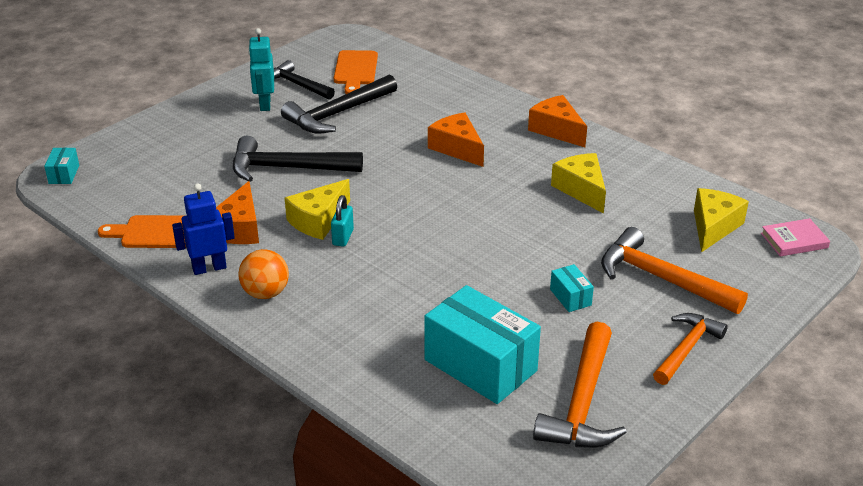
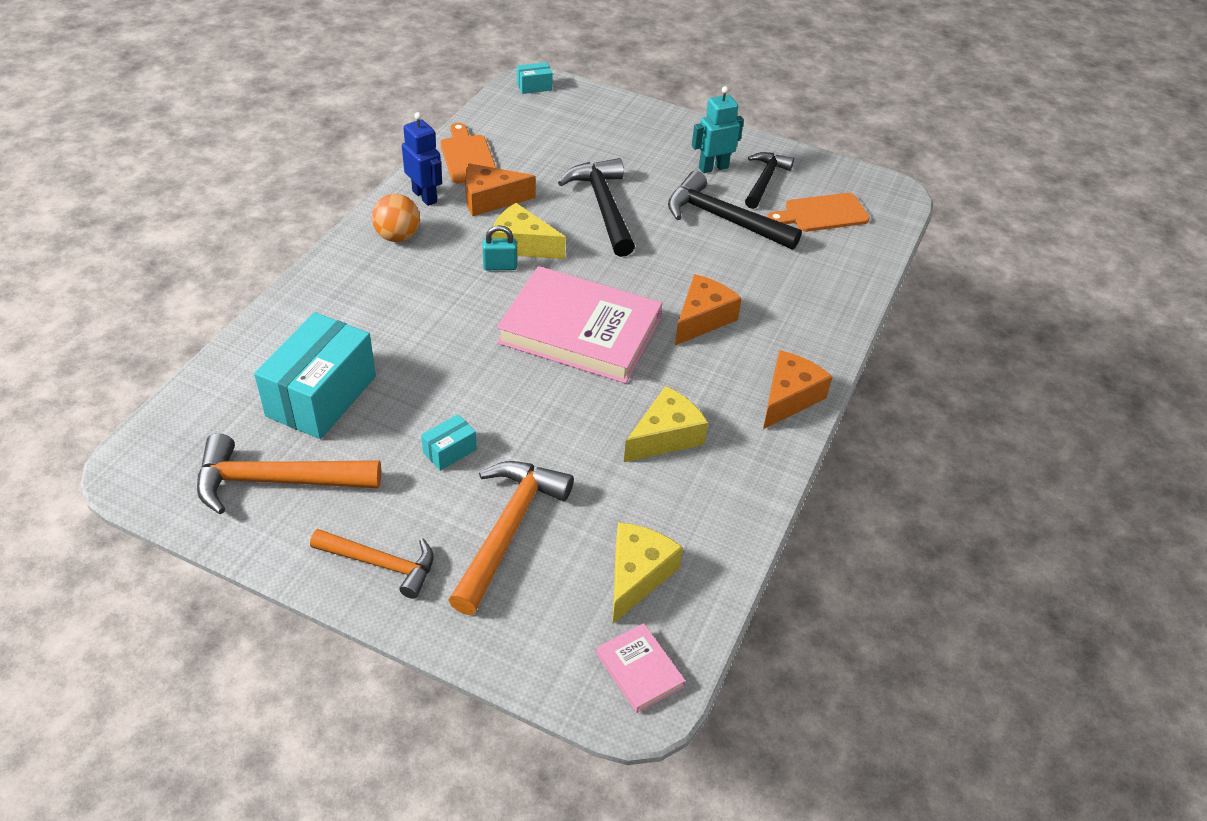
camera: 70 degrees right, 10 degrees up
(448, 208) = (580, 331): none -> pink book
(713, 227) = (637, 575): yellow cheese -> yellow cheese turned 75 degrees counterclockwise

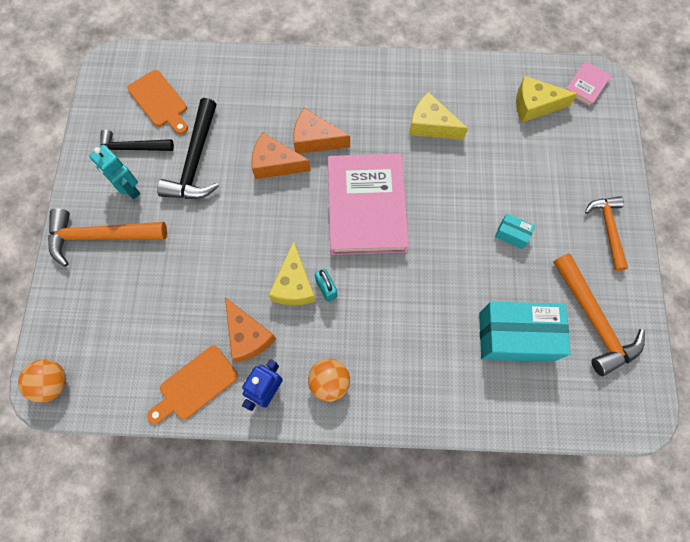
camera: 110 degrees left, 25 degrees up
(508, 530) = (546, 177): orange hammer -> orange hammer (101, 236)
(534, 86) = (53, 383): turquoise box -> orange ball
(603, 207) = (219, 247): black hammer -> none
(789, 398) = (362, 73): orange cheese -> orange cheese (275, 164)

